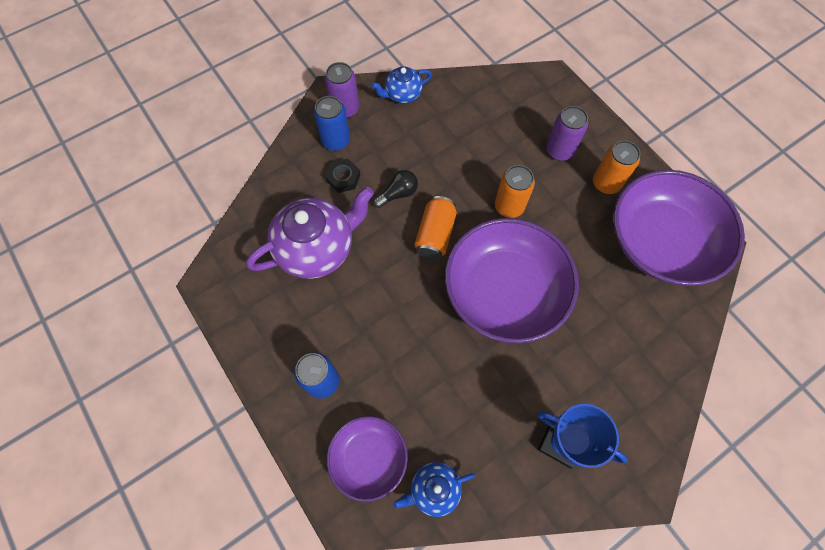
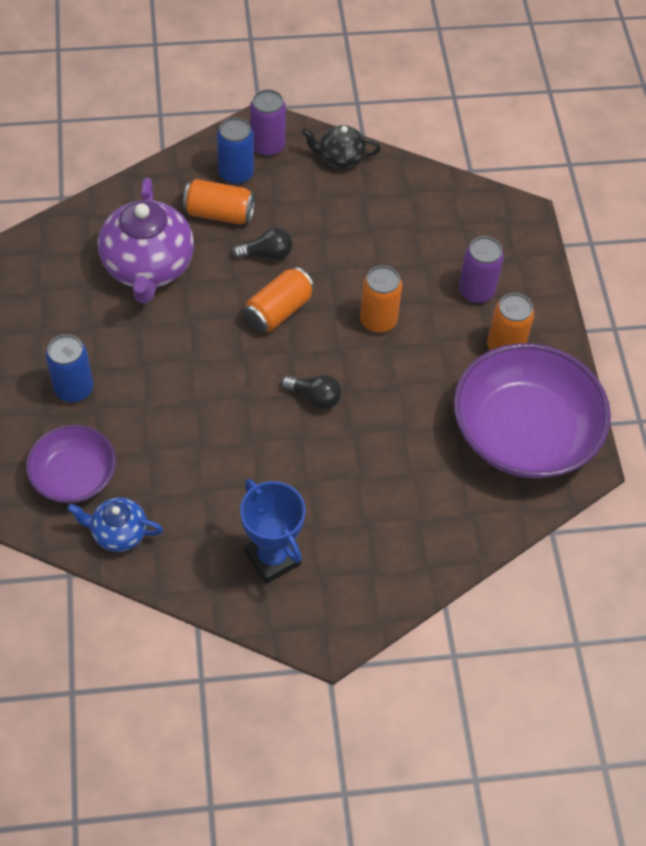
camera: 25 degrees right, 10 degrees down
(317, 248) = (148, 267): purple teapot -> purple teapot turned 90 degrees clockwise
(343, 178) = (219, 213): black nut -> orange can
(402, 94) = (340, 158): blue teapot -> black teapot
(505, 291) = (315, 397): purple bowl -> black light bulb

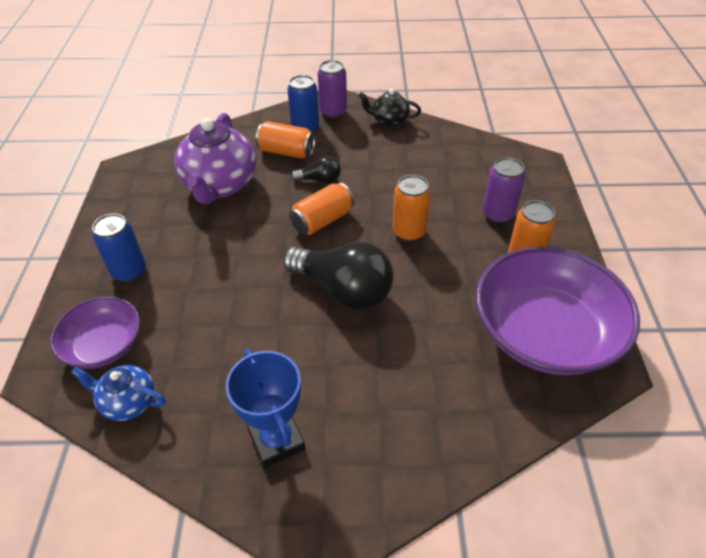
camera: 10 degrees right, 10 degrees down
(315, 397) = (344, 290): black light bulb -> black light bulb, size x2.02

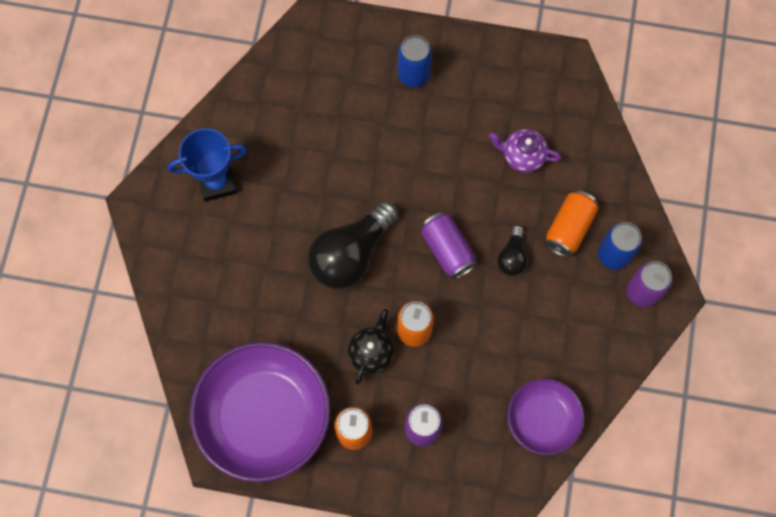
camera: 100 degrees right, 25 degrees up
(104, 345) = (334, 60): purple bowl -> purple bowl (542, 419)
(128, 402) = (275, 80): blue teapot -> none
(220, 185) = (522, 156): purple teapot -> purple teapot, size x0.53
(322, 220) = (447, 250): orange can -> purple can
(389, 121) = (612, 355): black teapot -> black teapot (371, 352)

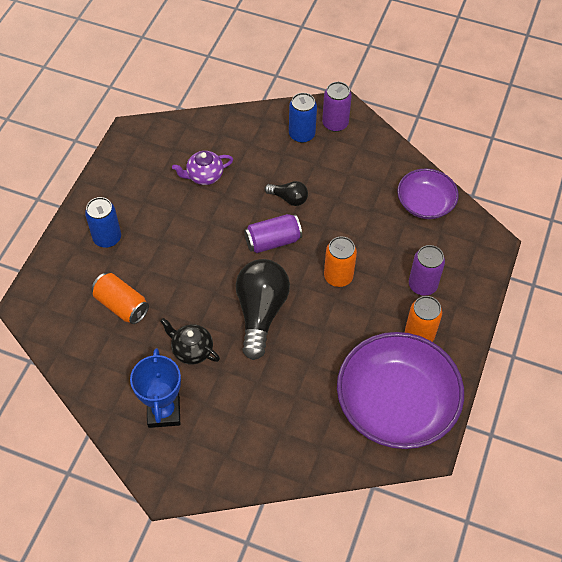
camera: 80 degrees left, 15 degrees down
(351, 254) = (261, 312): black light bulb -> black light bulb turned 135 degrees counterclockwise
(371, 352) = (351, 311): black teapot -> black teapot (191, 350)
(522, 156) = (204, 176): purple teapot -> purple teapot turned 45 degrees clockwise
(569, 228) = (273, 158): orange can -> orange can (121, 305)

